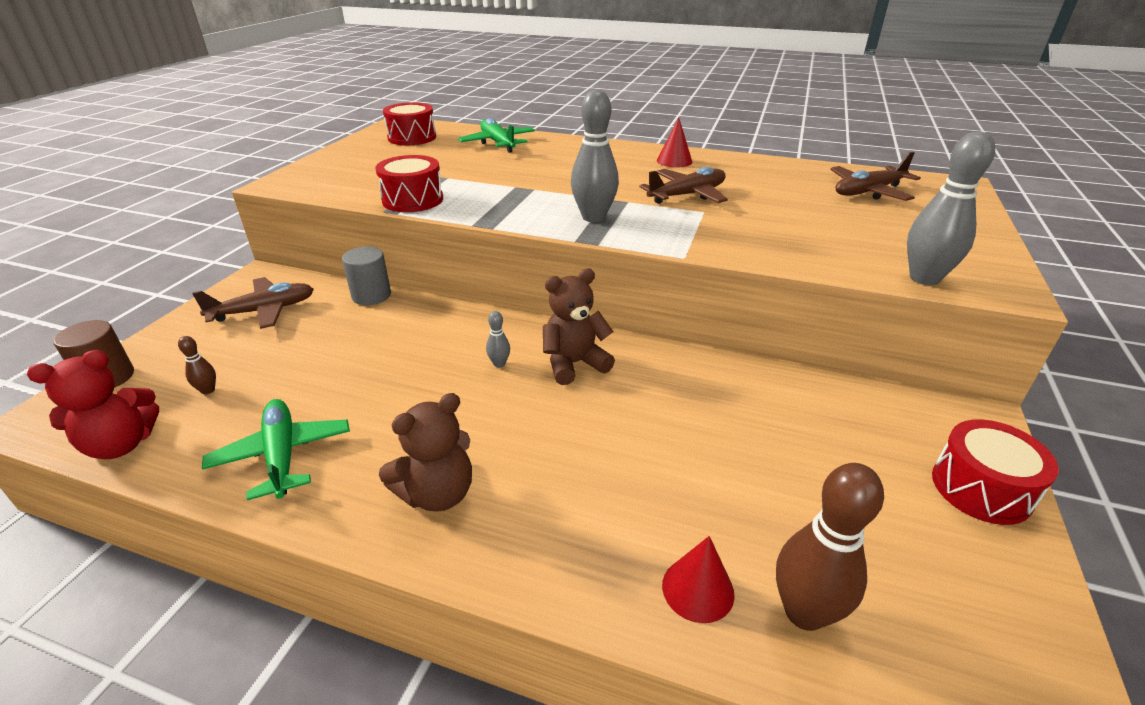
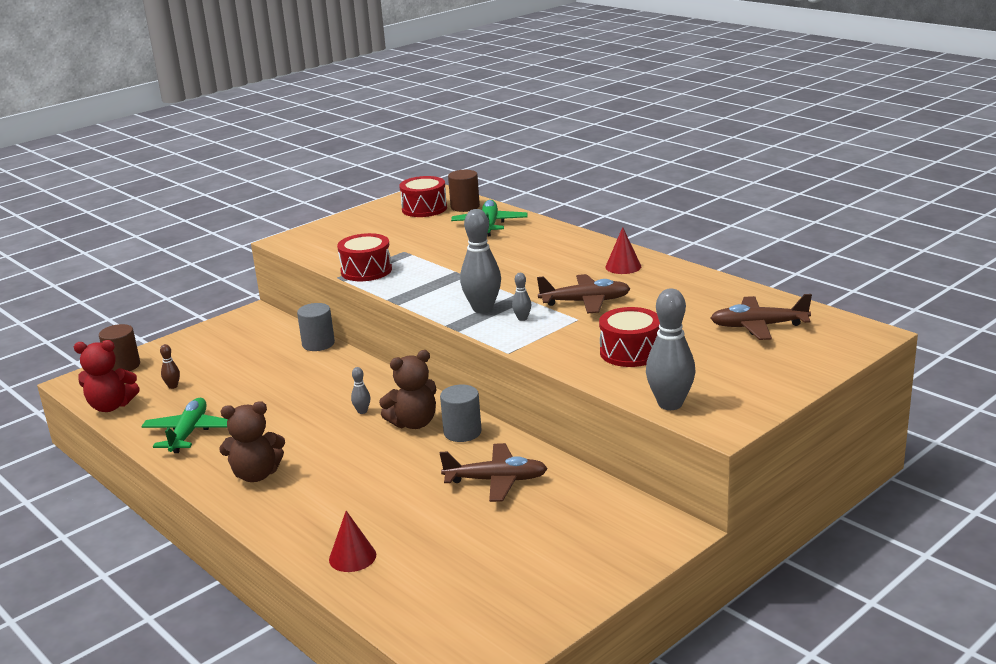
camera: 30 degrees right, 10 degrees down
(264, 311) = (239, 341): brown plane -> brown plane (496, 480)
(453, 132) = (465, 207): none -> brown cylinder
(574, 364) = (414, 423): brown teddy bear -> brown teddy bear turned 150 degrees clockwise
(639, 361) = (462, 432): none -> grey cylinder
(649, 220) = (522, 318): none -> grey bowling pin
(804, 612) = (399, 583): brown bowling pin -> none
(981, 488) = (603, 566): red drum -> red drum (630, 352)

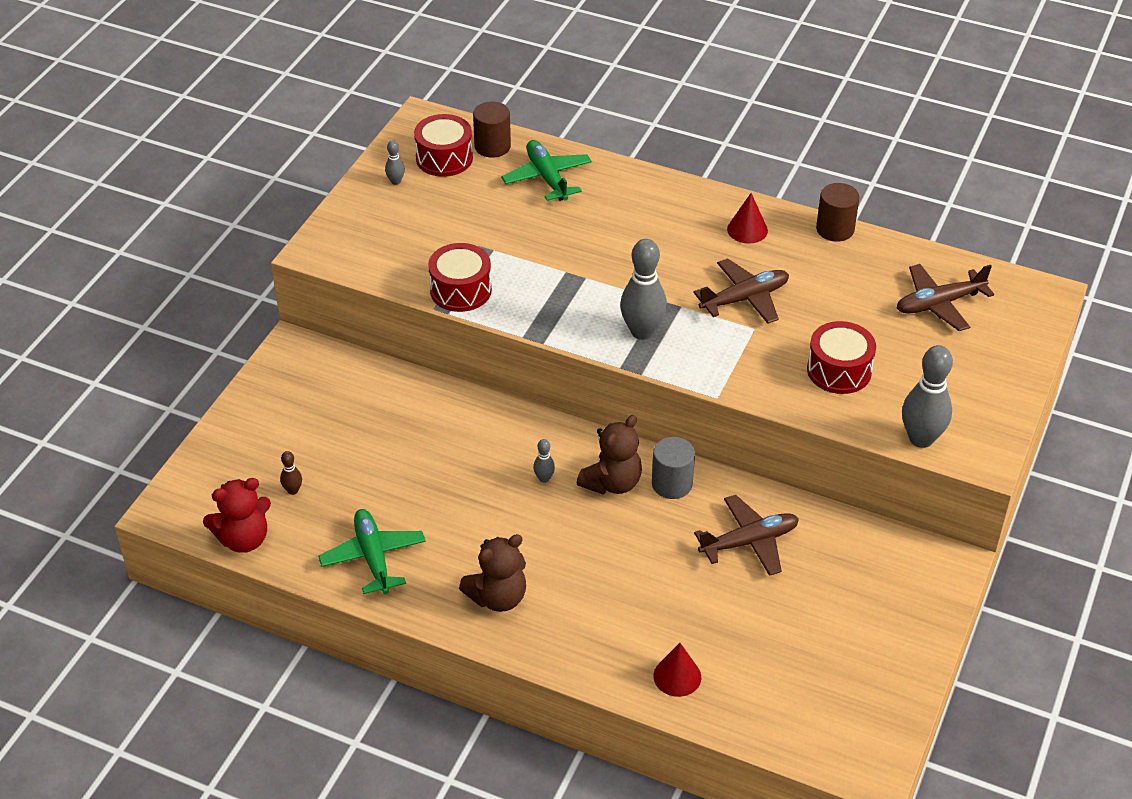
camera: 25 degrees left, 20 degrees up
(123, 366) = (201, 471): brown cylinder -> brown cylinder (835, 229)
(318, 344) = (414, 383): grey cylinder -> none
(522, 318) = (696, 339): grey bowling pin -> grey bowling pin (395, 181)

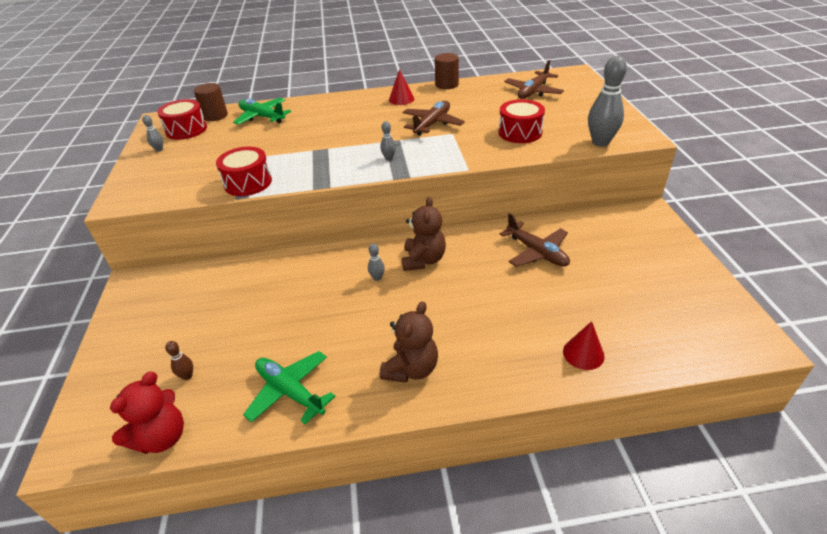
camera: 30 degrees left, 5 degrees down
(642, 331) = (389, 158): grey bowling pin -> grey bowling pin, size x0.46
(672, 484) = (460, 244): grey cylinder -> none
(749, 542) = (537, 252): brown plane -> brown plane turned 105 degrees clockwise

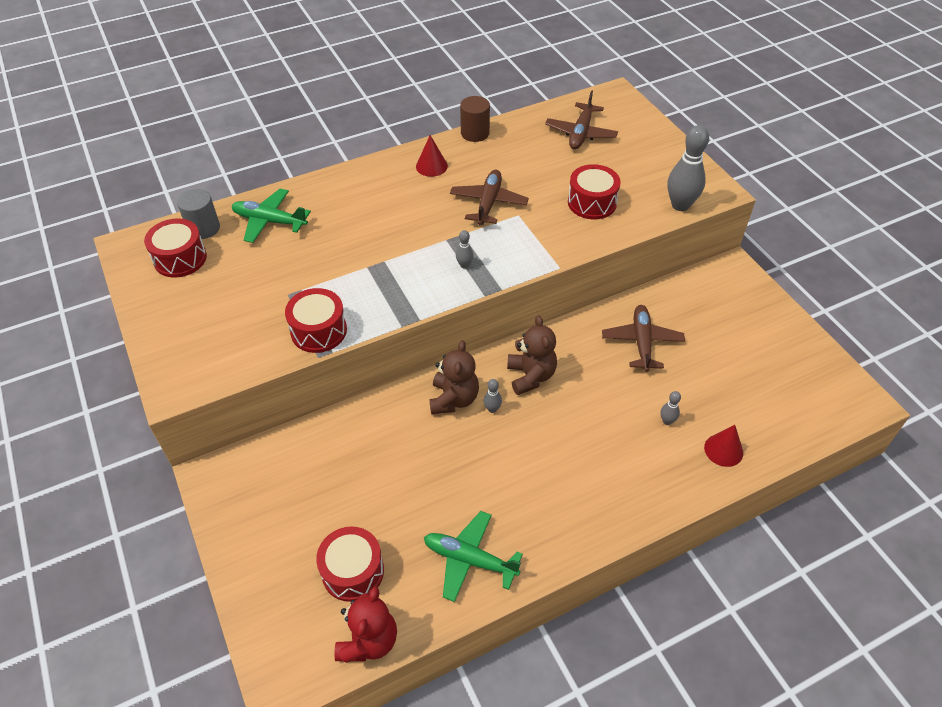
camera: 20 degrees left, 10 degrees up
(159, 149) = (166, 298): grey bowling pin -> grey bowling pin (667, 421)
(187, 376) = (353, 571): brown bowling pin -> red drum
(215, 116) = (204, 228): brown cylinder -> grey cylinder
(411, 369) = (575, 505): brown teddy bear -> brown teddy bear (454, 399)
(537, 252) = (642, 342): brown plane -> brown plane turned 120 degrees counterclockwise

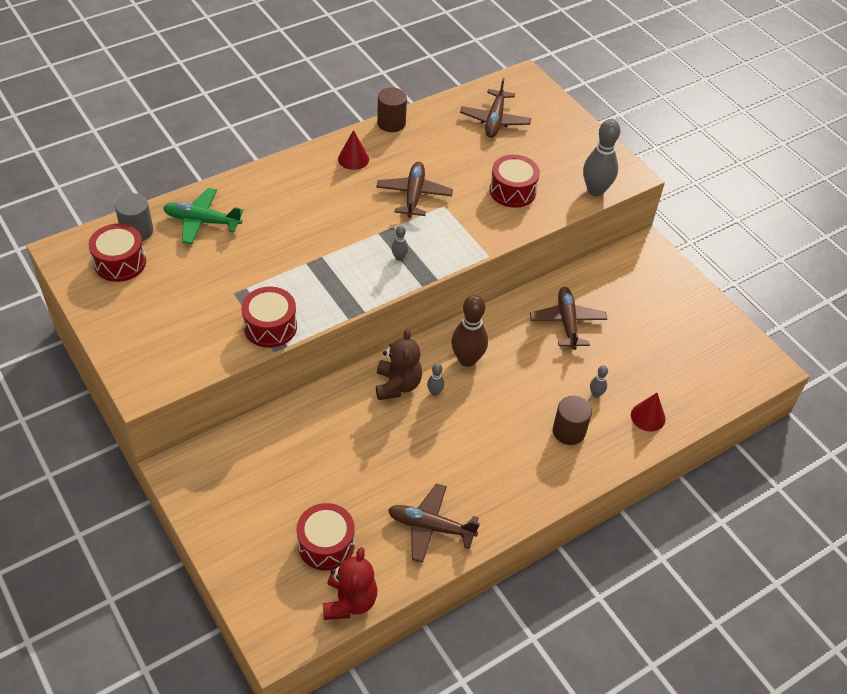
camera: 10 degrees left, 0 degrees up
(469, 559) = (430, 527): green plane -> brown plane
(531, 376) = (467, 359): brown teddy bear -> brown bowling pin
(633, 461) = (568, 431): none -> brown cylinder

